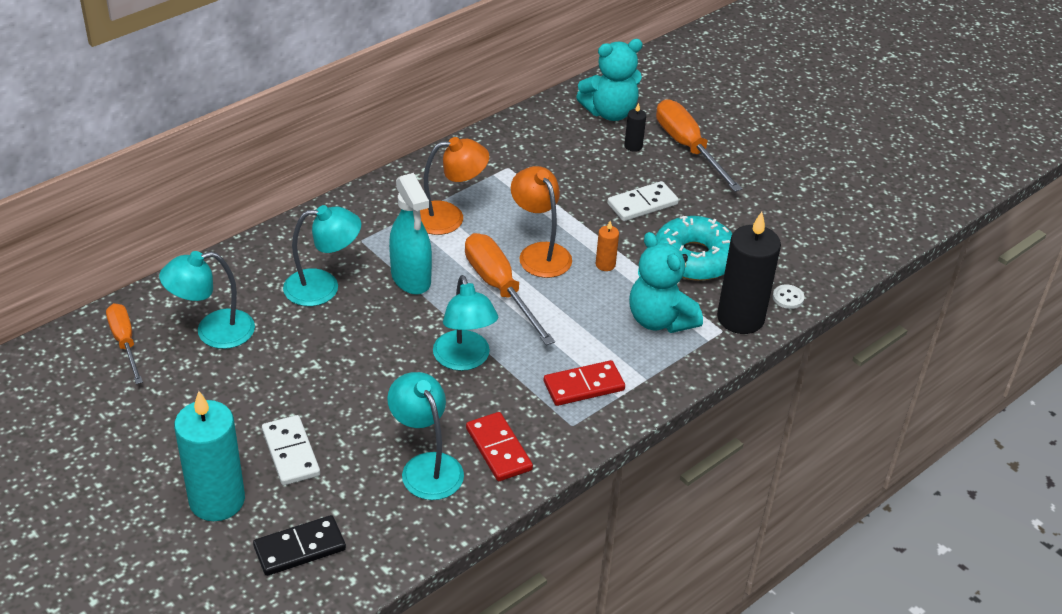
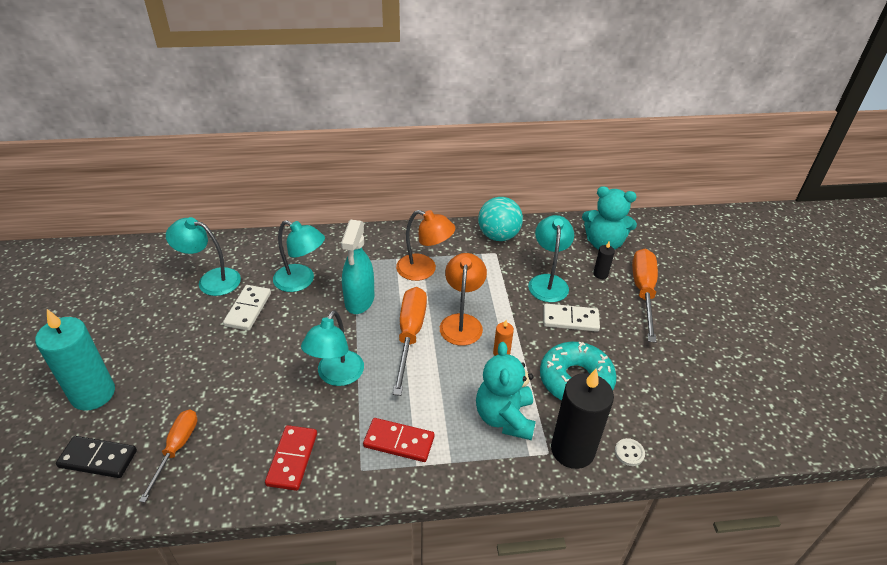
camera: 35 degrees right, 0 degrees up
(125, 342) = (160, 264): orange screwdriver -> orange screwdriver (176, 449)
(291, 453) = (166, 385): white domino -> white domino (248, 309)
(426, 466) = (233, 444): turquoise lamp -> turquoise lamp (548, 282)
(494, 148) = (498, 236): none -> turquoise ball

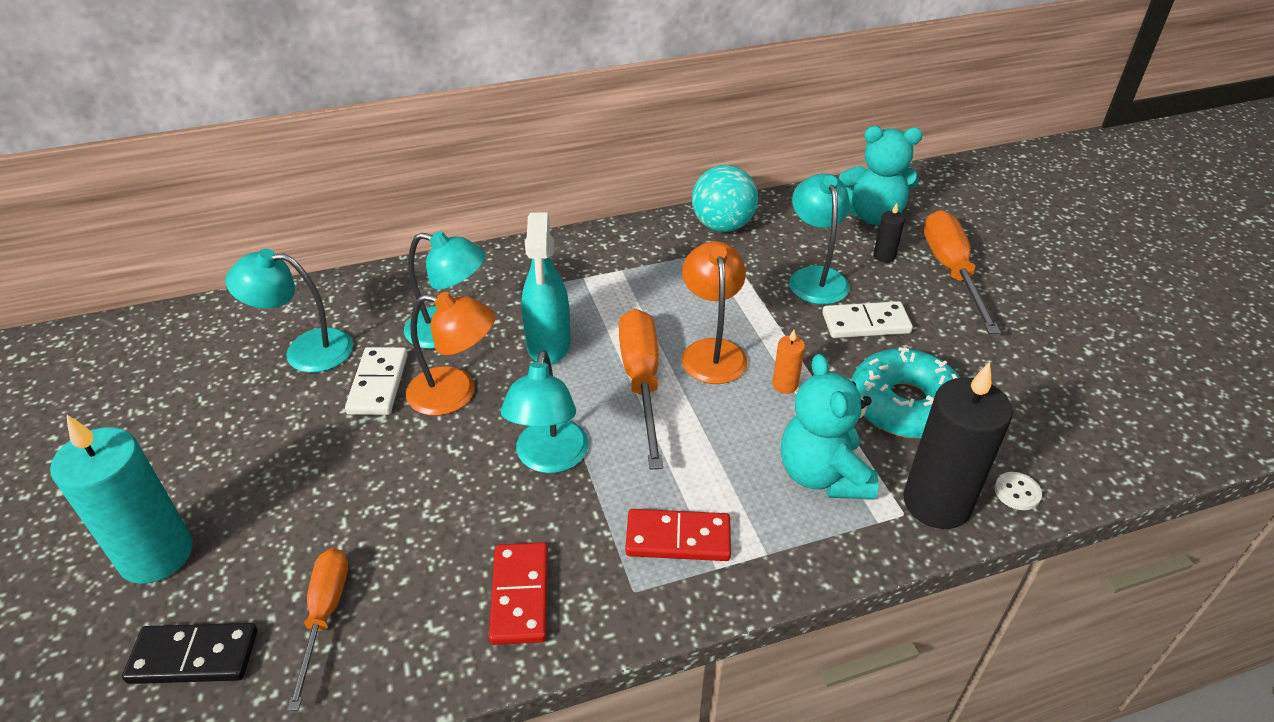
camera: 10 degrees left, 0 degrees up
(424, 270) = (631, 287): orange lamp -> orange lamp (455, 394)

